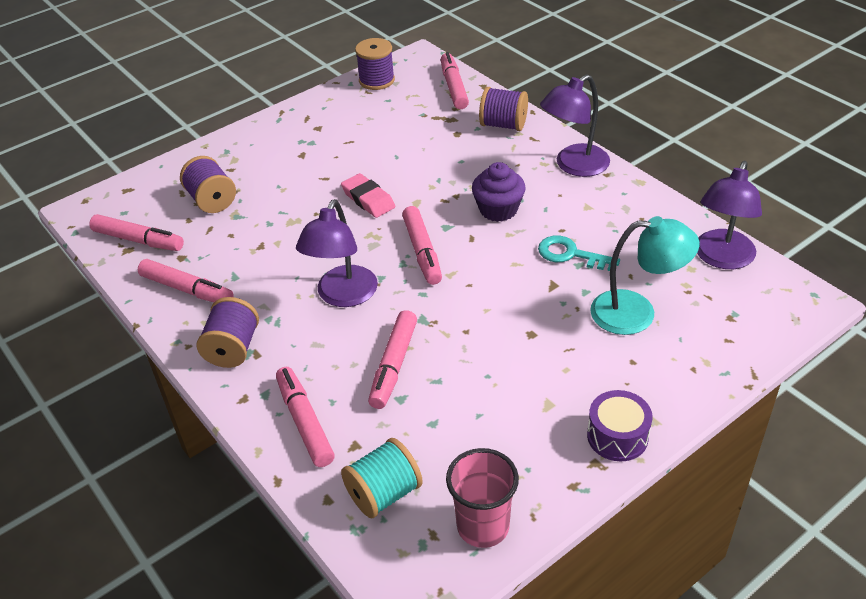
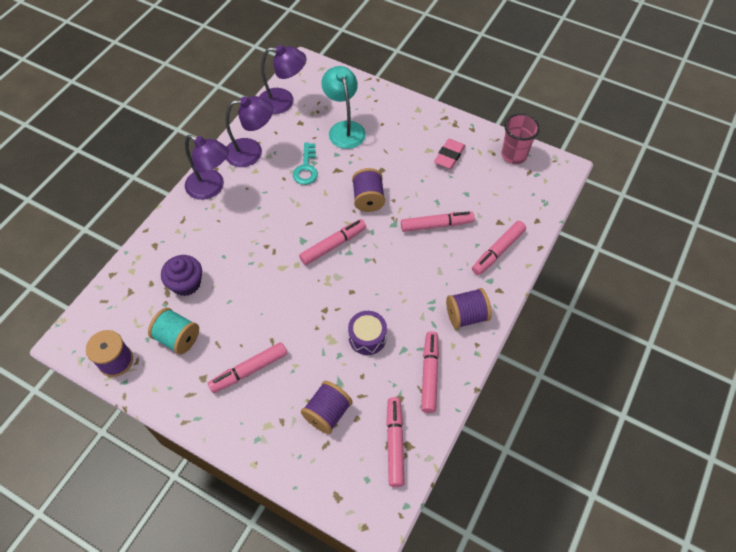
camera: 115 degrees left, 15 degrees up
(343, 296) = (393, 274): purple lamp -> purple lamp (252, 152)
(368, 199) = (289, 299): pink eraser -> pink eraser (449, 156)
(384, 493) = (520, 198): turquoise spool -> turquoise spool (178, 338)
(454, 87) = (118, 295): pink marker -> pink marker (249, 370)
(498, 209) = (274, 217): purple cupcake -> purple cupcake (186, 283)
(503, 125) = (169, 243): purple spool -> purple spool (368, 199)
(617, 436) = (434, 119): purple drum -> purple drum (367, 337)

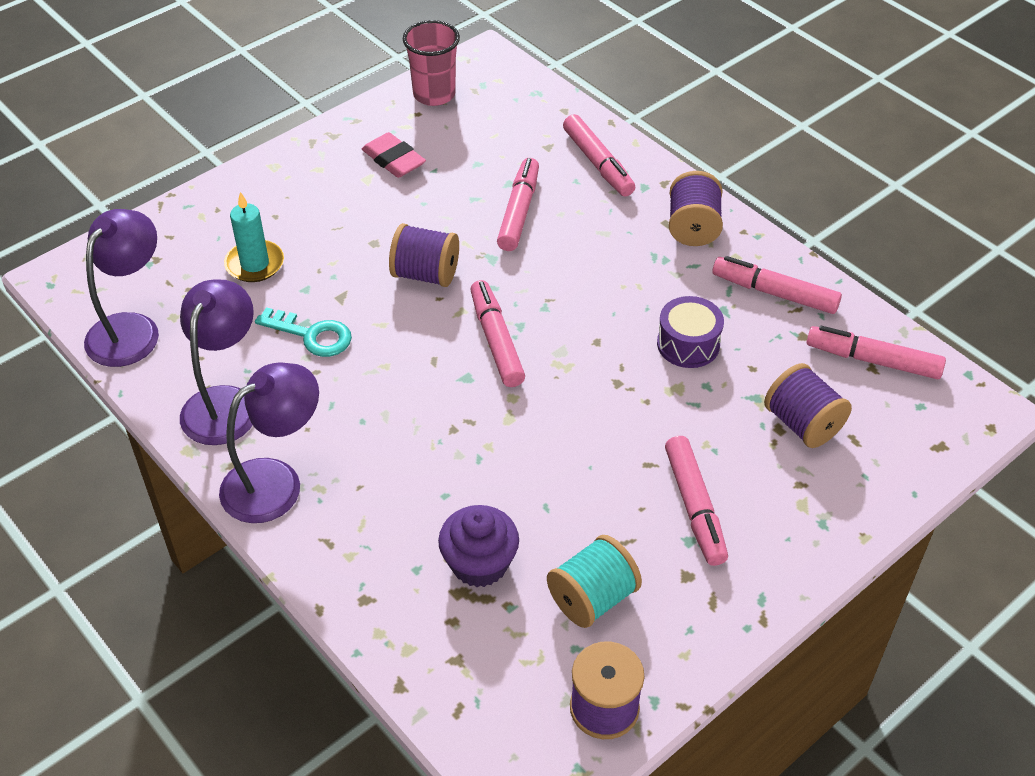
camera: 70 degrees left, 10 degrees down
(344, 129) = (255, 264): turquoise lamp -> turquoise candle

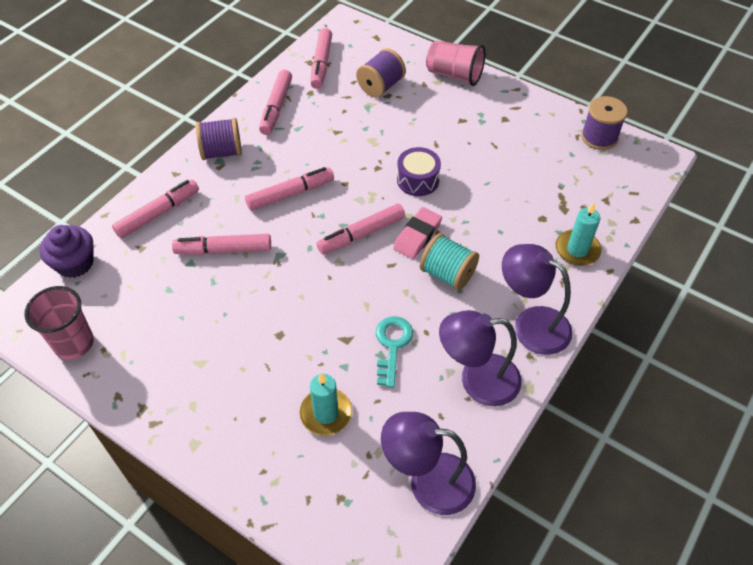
camera: 105 degrees left, 5 degrees up
(373, 580) = (577, 250): none -> turquoise candle
(393, 160) = (172, 350): pink eraser -> pink eraser (417, 236)
(425, 274) = (307, 291): purple spool -> none
(479, 563) = (540, 204): purple cupcake -> purple cupcake (75, 263)
(592, 598) = (538, 152): turquoise spool -> turquoise spool (447, 274)
(688, 344) = (333, 140): purple drum -> purple drum (418, 180)
(694, 506) = (458, 121): pink marker -> pink marker (290, 194)
(817, 533) = (454, 75): none -> pink cup

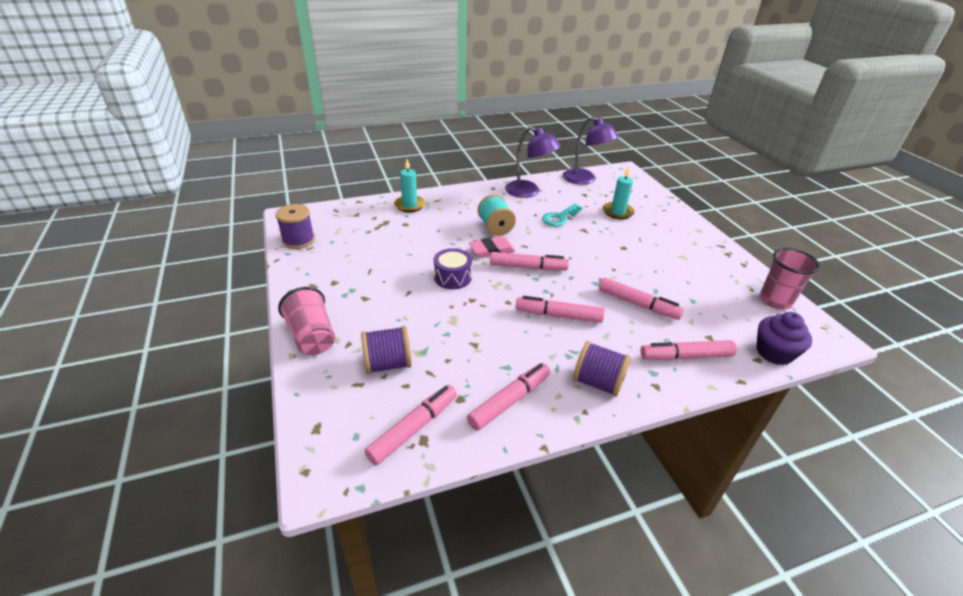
camera: 145 degrees left, 15 degrees down
(531, 324) = (477, 195): purple lamp -> none

